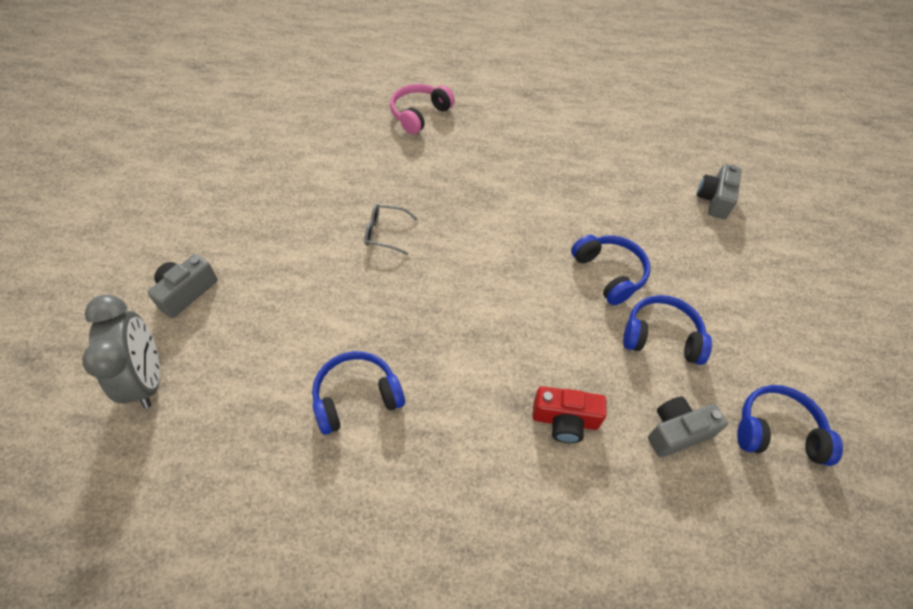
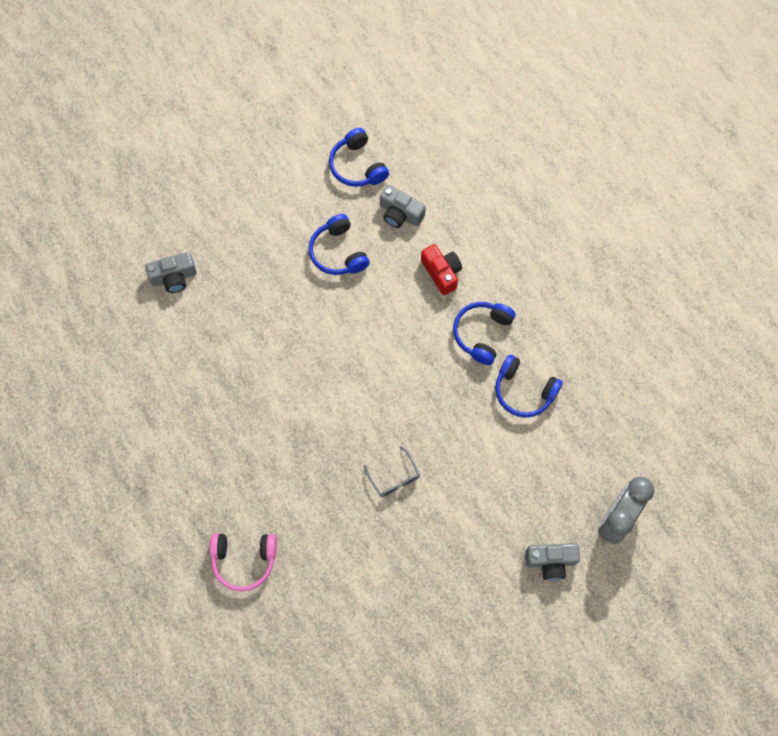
camera: 125 degrees left, 15 degrees up
(609, 273) = (309, 309): blue headphones -> blue headphones (482, 334)

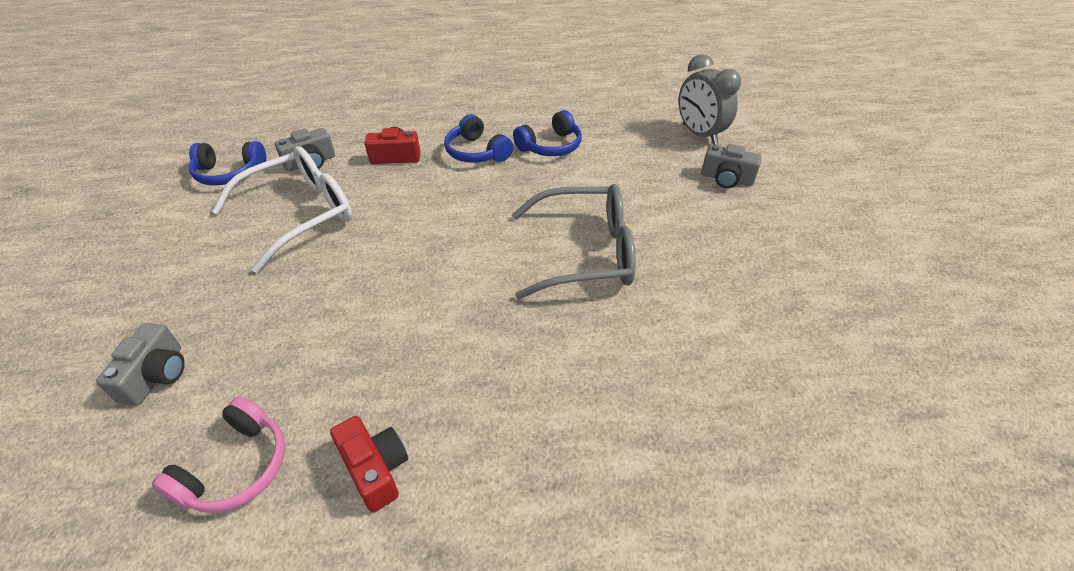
camera: 65 degrees left, 25 degrees down
(171, 435) = (375, 469): none -> red camera
(244, 560) = (622, 440): pink headphones -> pink headphones (236, 467)
(338, 252) = (300, 214): blue headphones -> white glasses
(394, 478) = (585, 253): grey glasses -> grey glasses, size x2.30
(551, 561) = (726, 179): grey camera -> grey camera turned 90 degrees clockwise

